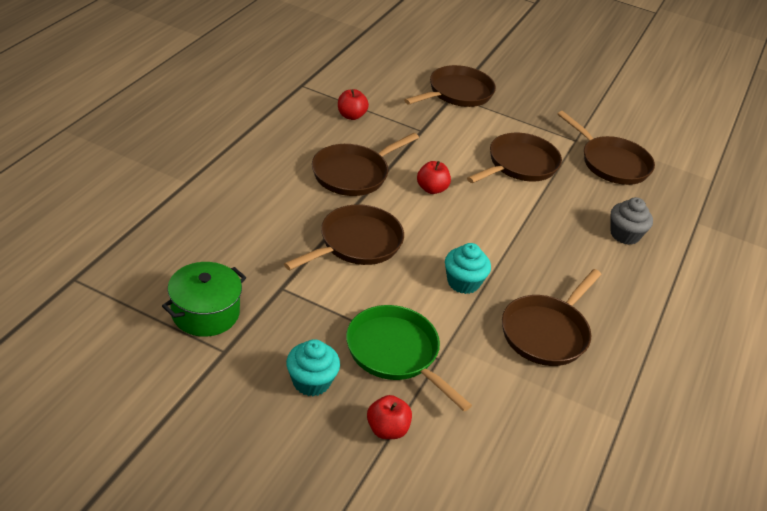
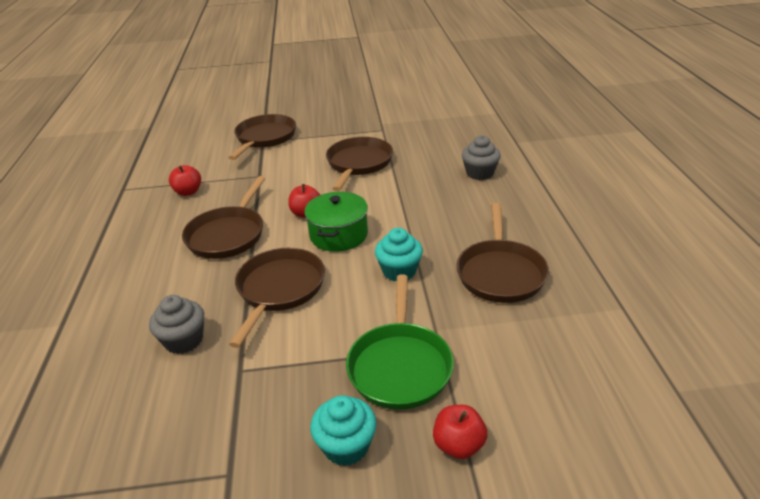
camera: 25 degrees left, 5 degrees down
(205, 313) = (176, 445): green pot -> green pot (339, 235)
(259, 243) = (184, 340): none -> grey cupcake
(396, 353) = (400, 365): green pan -> green pan turned 105 degrees counterclockwise
(611, 163) = (422, 133): brown pan -> none

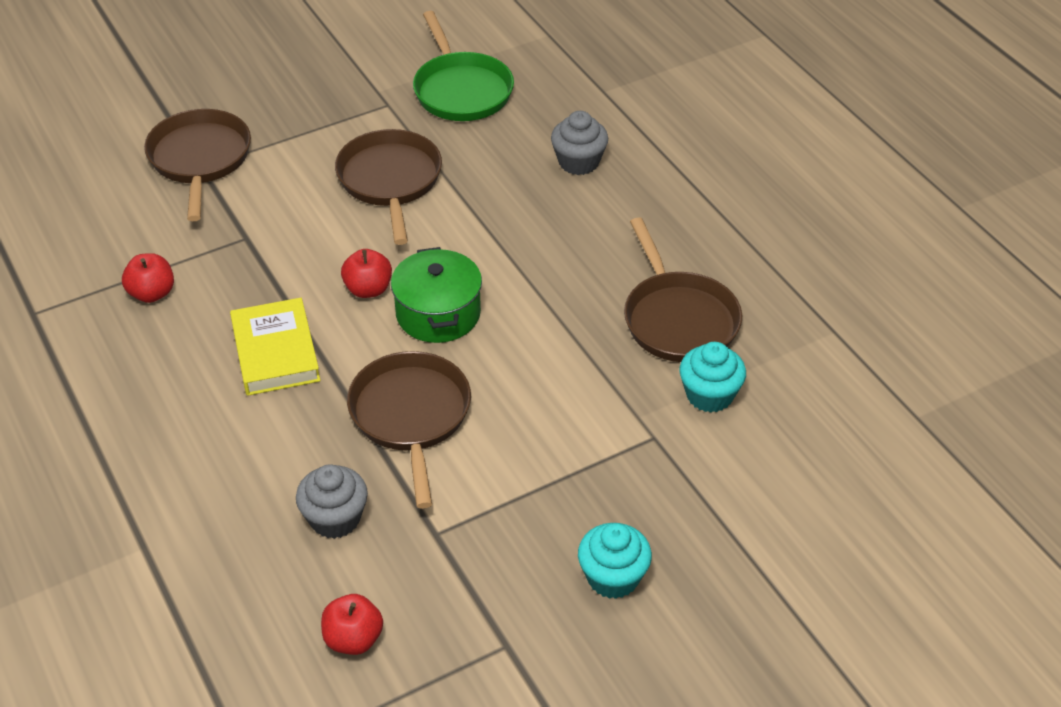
camera: 25 degrees left, 10 degrees up
(228, 234) = (275, 352): brown pan -> yellow book
(399, 271) = (552, 349): turquoise cupcake -> turquoise cupcake (709, 395)
(400, 365) = (621, 472): green pan -> green pan (461, 90)
(458, 445) = (727, 539): red apple -> red apple (353, 639)

